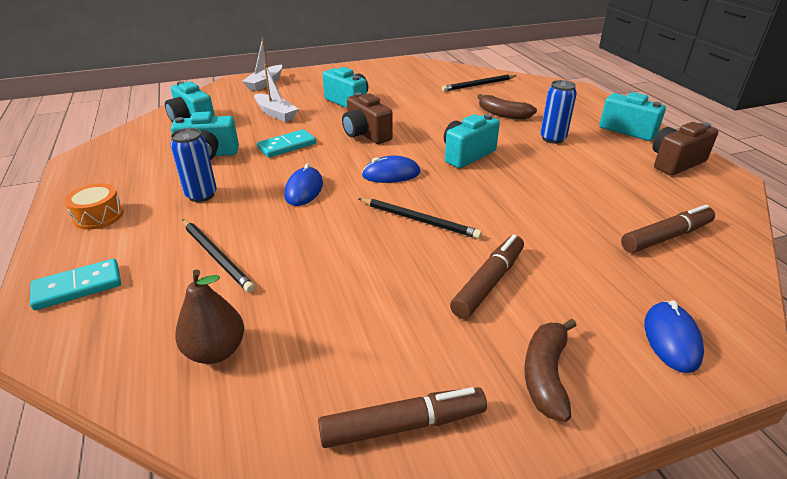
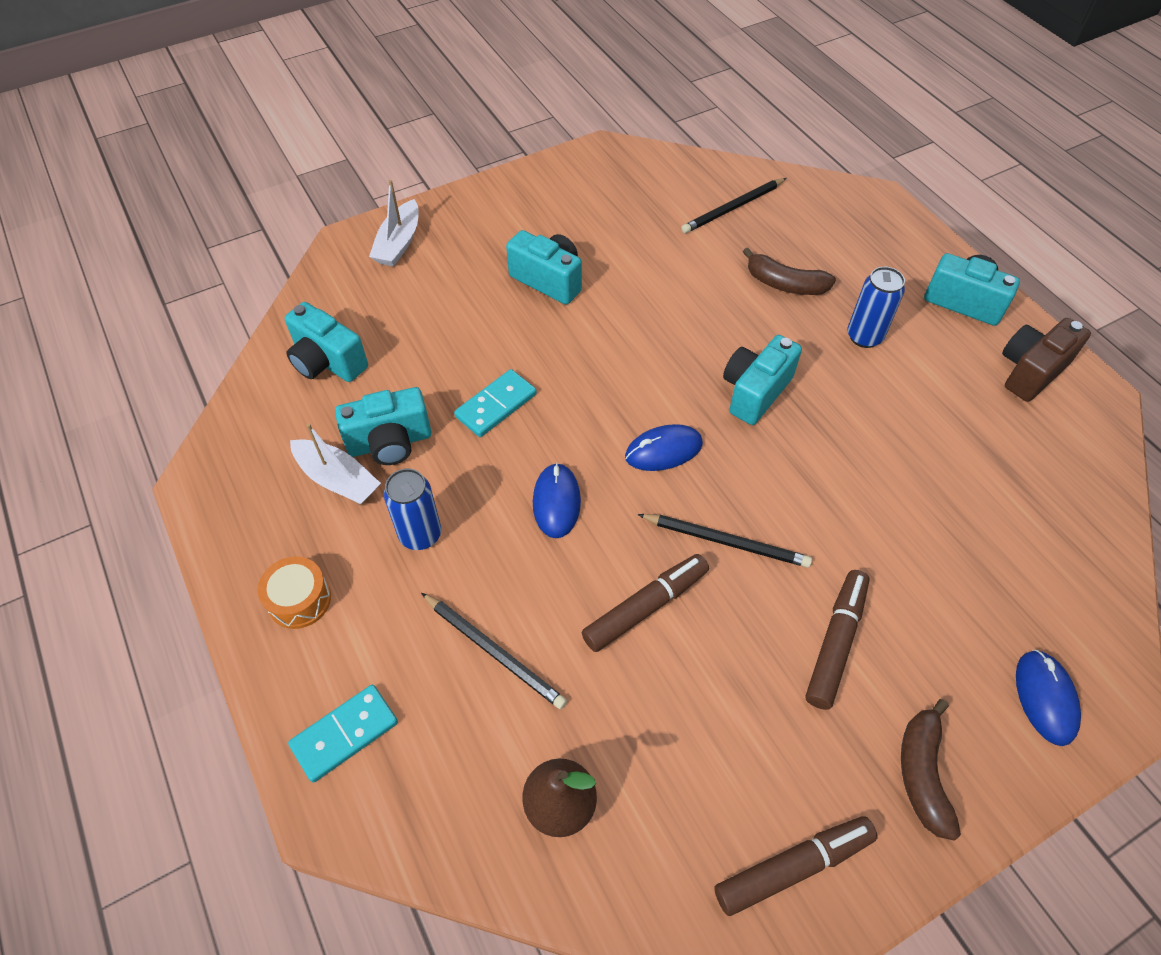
camera: 10 degrees left, 20 degrees up
(276, 113) = (448, 325): white boat -> white boat (338, 479)
(366, 134) = (601, 362): brown camera -> none
(665, 237) = (1028, 527): brown marker -> brown marker (645, 607)

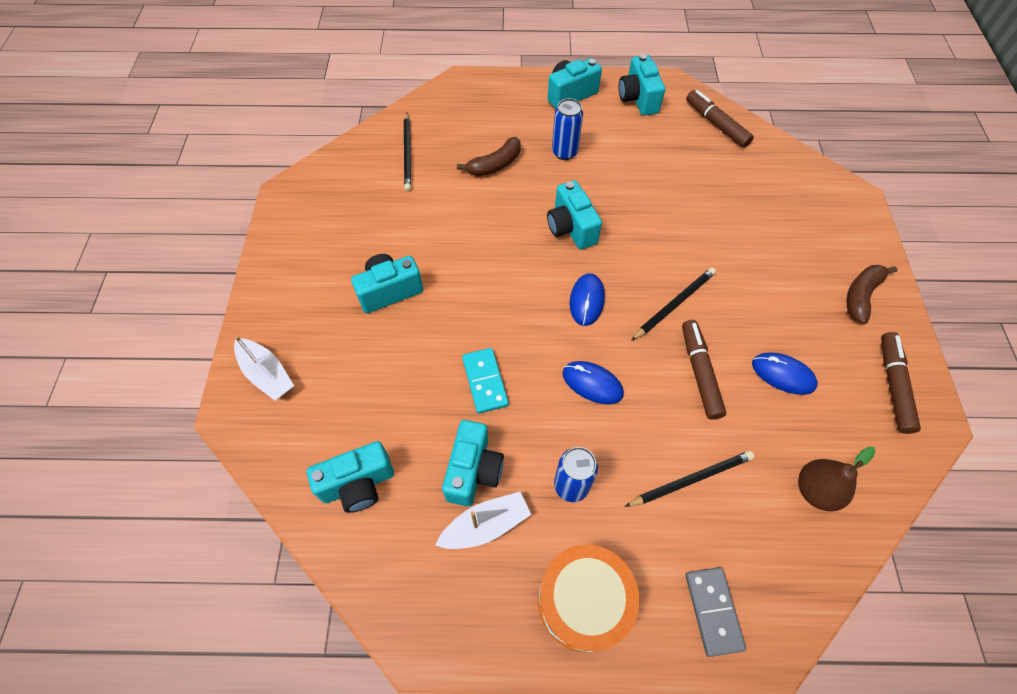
camera: 60 degrees left, 5 degrees up
(299, 599) = (583, 601): orange drum -> orange drum, size x1.72
(345, 734) = (713, 611): turquoise domino -> grey domino
(835, 643) = (768, 289): brown marker -> brown marker (716, 124)
(922, 773) = (861, 296): brown banana -> brown banana turned 90 degrees clockwise
(1030, 371) = (638, 99): brown camera -> turquoise camera
(1045, 698) = (838, 219): blue mouse -> blue mouse (783, 375)

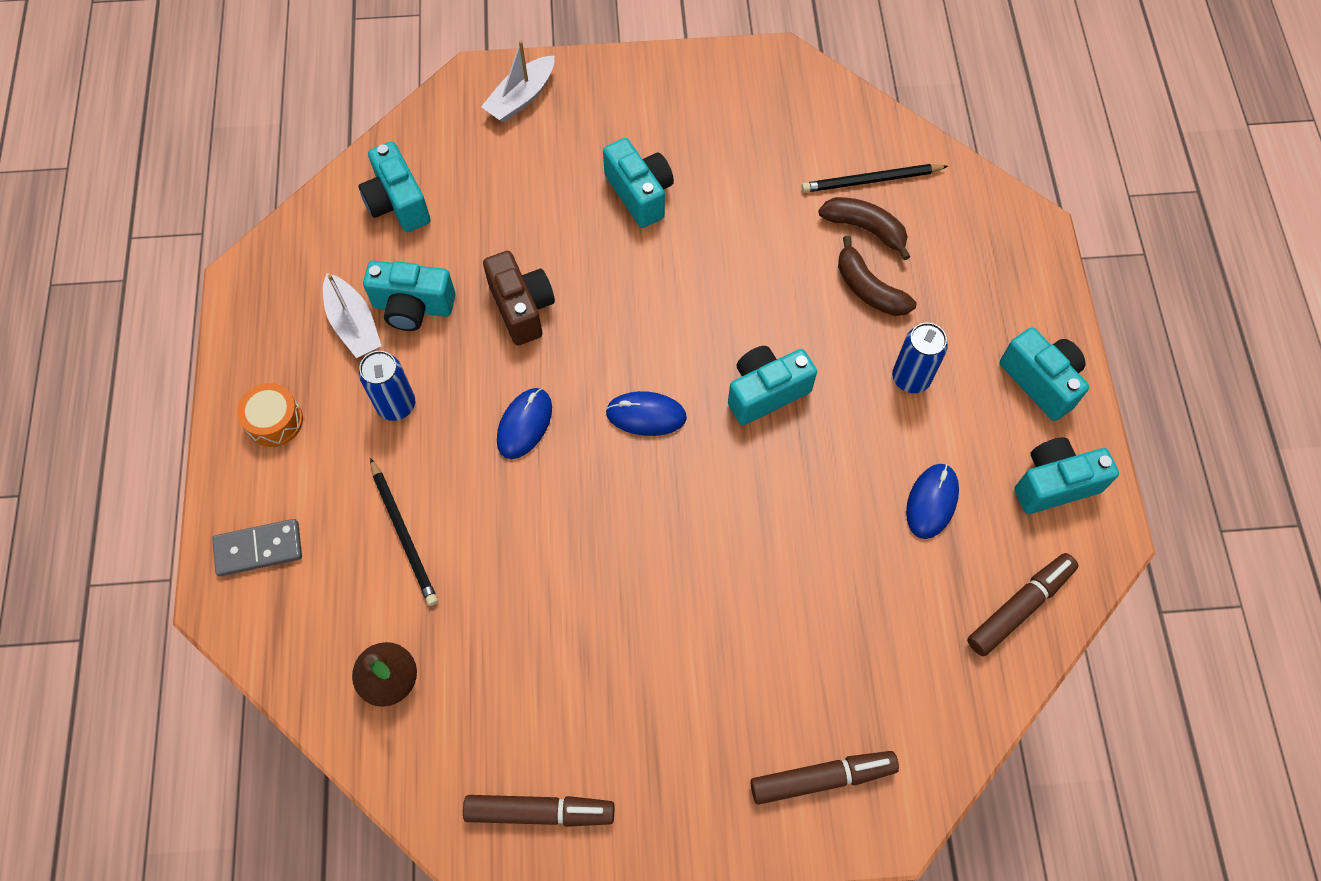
camera: 85 degrees right, 5 degrees up
(485, 381) = (522, 308): turquoise domino -> brown camera
(583, 601) = (275, 421): orange drum -> orange drum, size x0.58
(674, 304) = (650, 525): black pencil -> none
(699, 372) = (546, 552): brown marker -> brown marker (822, 778)
(783, 375) = (549, 659): blue mouse -> blue mouse (931, 502)
(861, 296) = (689, 794): brown banana -> brown banana (865, 228)

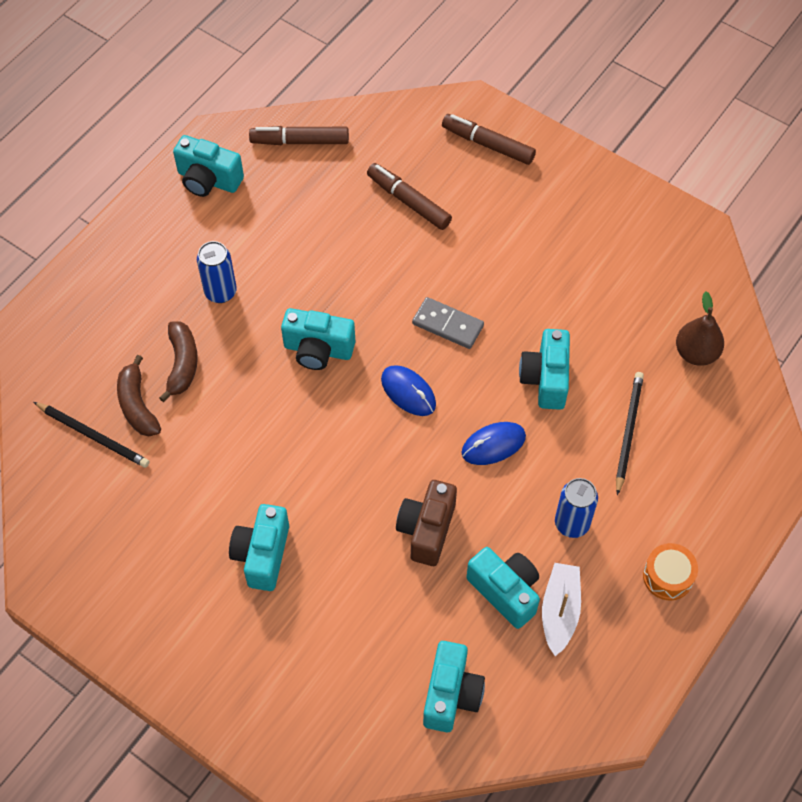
camera: 140 degrees left, 5 degrees down
(259, 549) = (733, 491): grey domino -> grey domino (448, 325)
(521, 98) = (273, 719): white boat -> none
(539, 811) = (655, 231): brown marker -> brown marker (408, 201)
(931, 502) = (287, 220): blue mouse -> none
(1041, 381) = (147, 234): turquoise camera -> turquoise camera (545, 379)

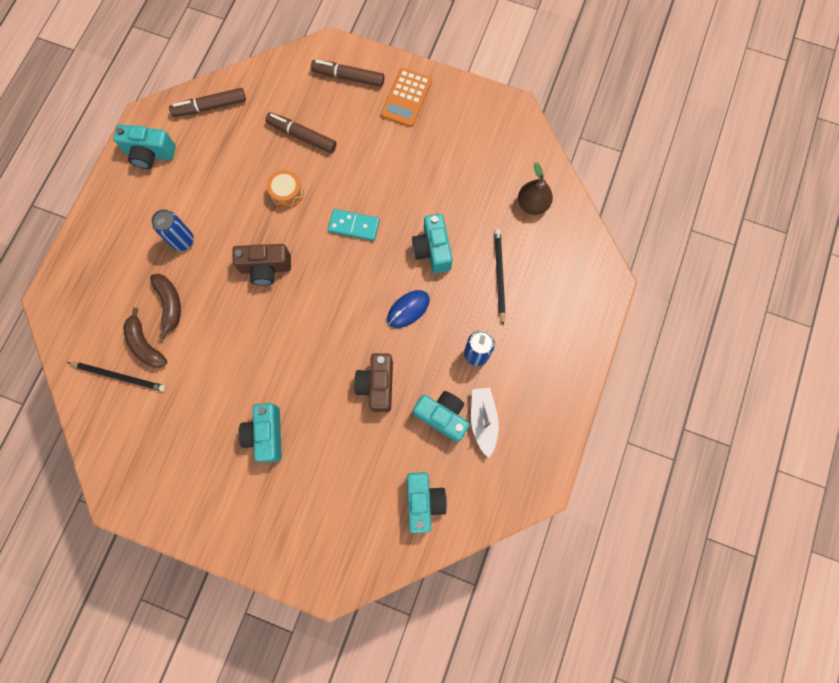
camera: 15 degrees left, 15 degrees up
(318, 350) = (266, 268): turquoise camera -> brown camera
(408, 392) = (338, 284): blue mouse -> none
(448, 325) = (354, 226): grey domino -> turquoise domino
(558, 185) = (406, 98): none -> orange calculator
(668, 576) = (550, 376): orange drum -> orange drum (287, 193)

